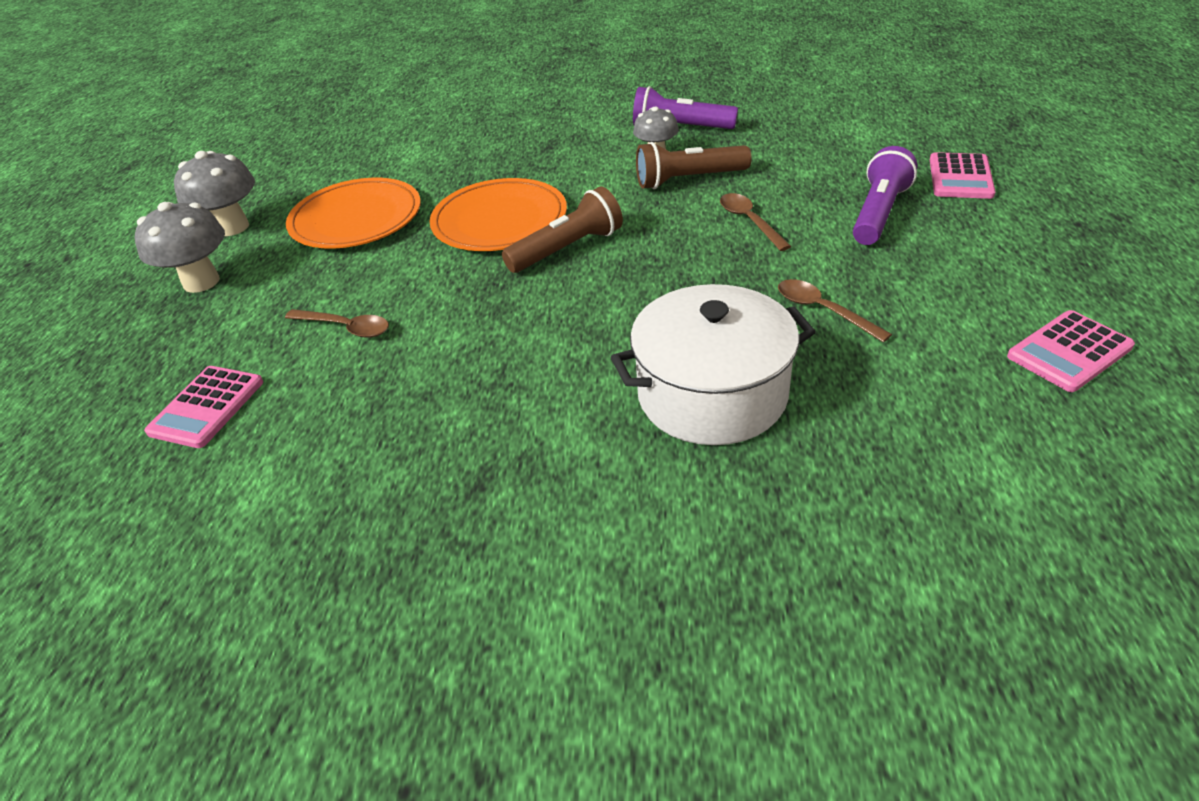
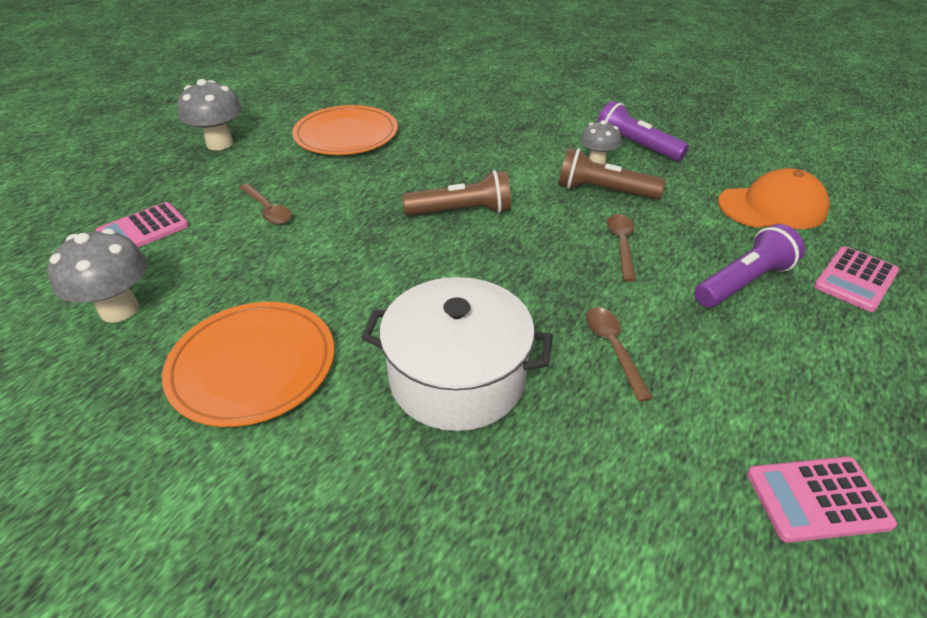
camera: 25 degrees right, 0 degrees up
(232, 227) = (270, 113): grey mushroom -> grey mushroom (119, 309)
(499, 220) = (435, 171): orange plate -> orange plate (253, 365)
(847, 141) = (772, 207): none -> orange cap

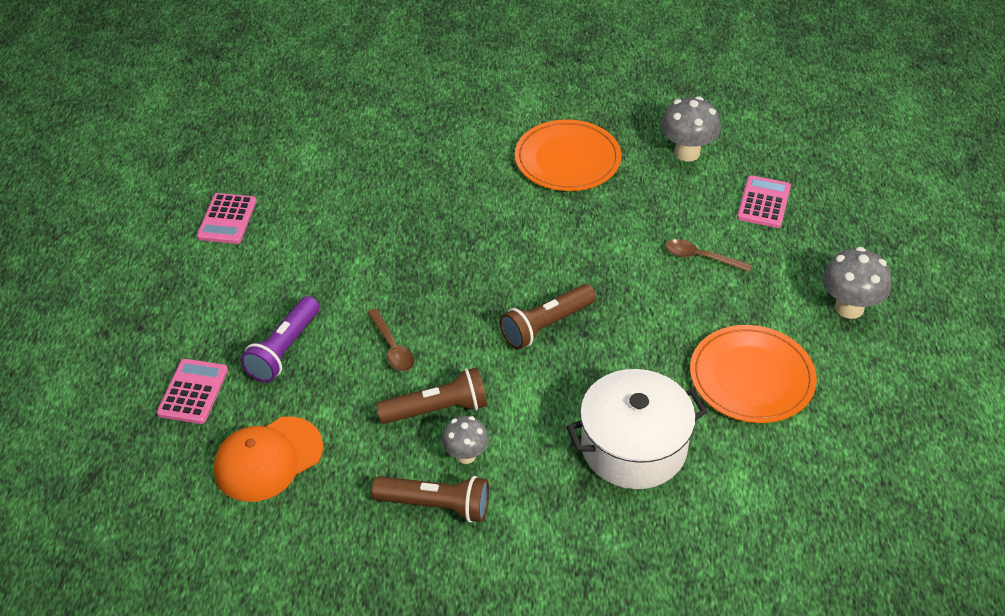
camera: 150 degrees right, 5 degrees up
(457, 378) = (446, 200): white pot -> white pot (633, 447)
(613, 348) = (362, 256): brown spoon -> none
(636, 146) = (436, 505): purple flashlight -> brown flashlight
(817, 499) = (227, 219): pink calculator -> pink calculator turned 135 degrees clockwise

